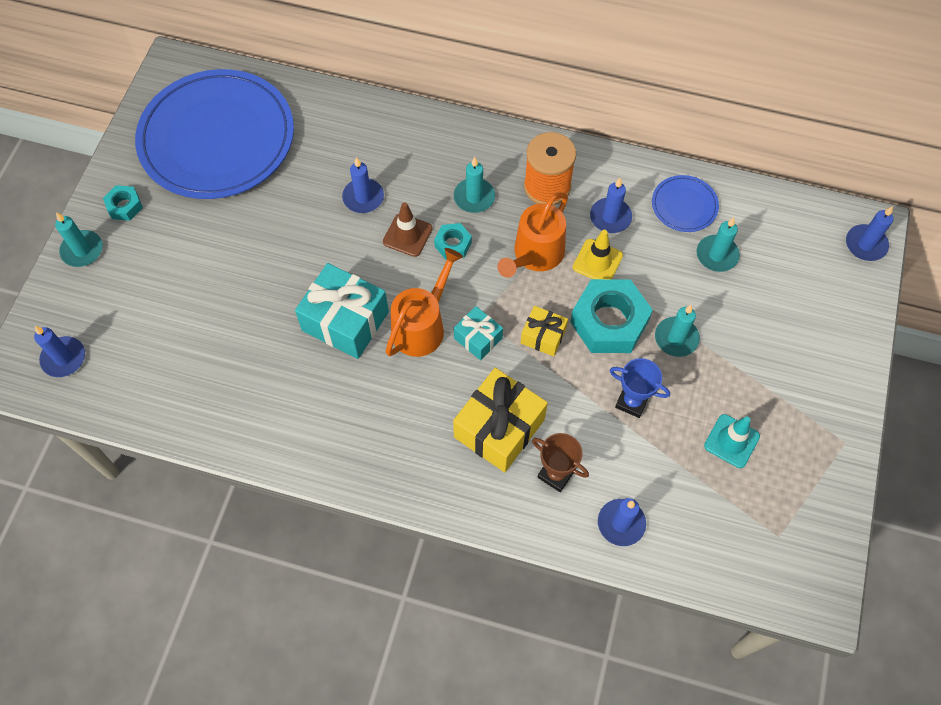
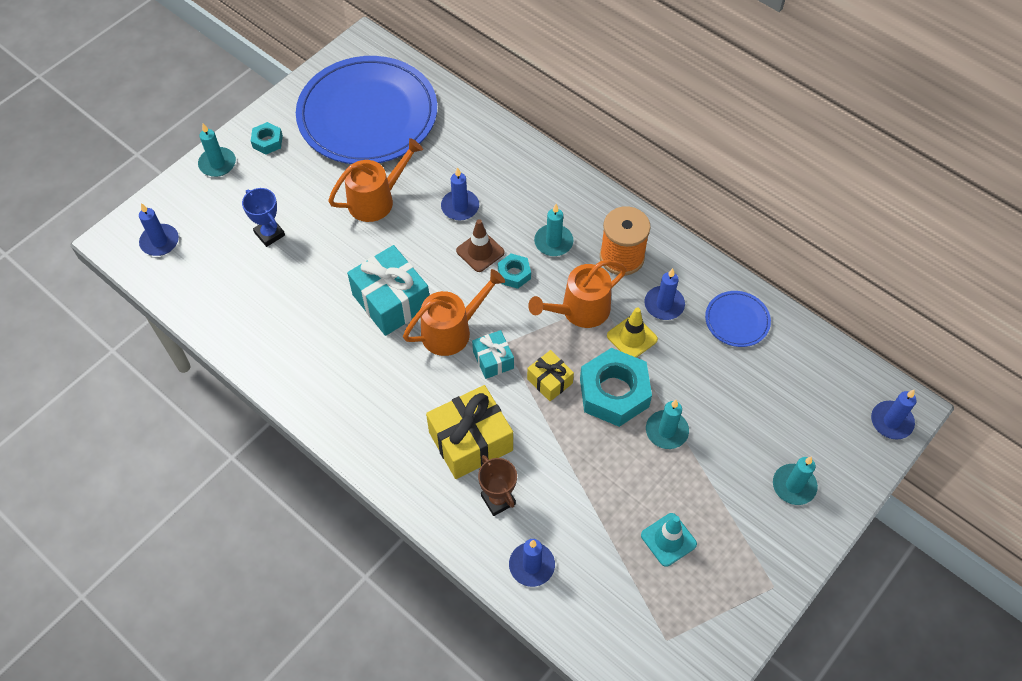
camera: 25 degrees right, 5 degrees down
(274, 223) = (376, 200): none -> orange watering can
(632, 402) = (597, 468): blue trophy -> blue trophy (269, 234)
(717, 255) = (743, 375): turquoise candle -> turquoise candle (794, 485)

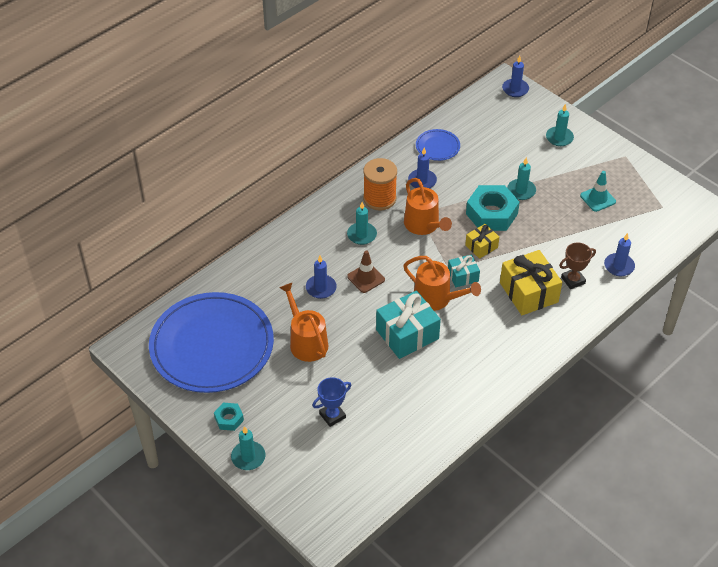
camera: 85 degrees left, 10 degrees down
(160, 242) = (331, 498): blue candle -> none
(452, 331) = (436, 298): orange watering can -> orange watering can turned 150 degrees clockwise
(514, 274) = (388, 259): turquoise nut -> none
(632, 337) = (448, 200): yellow traffic cone -> none

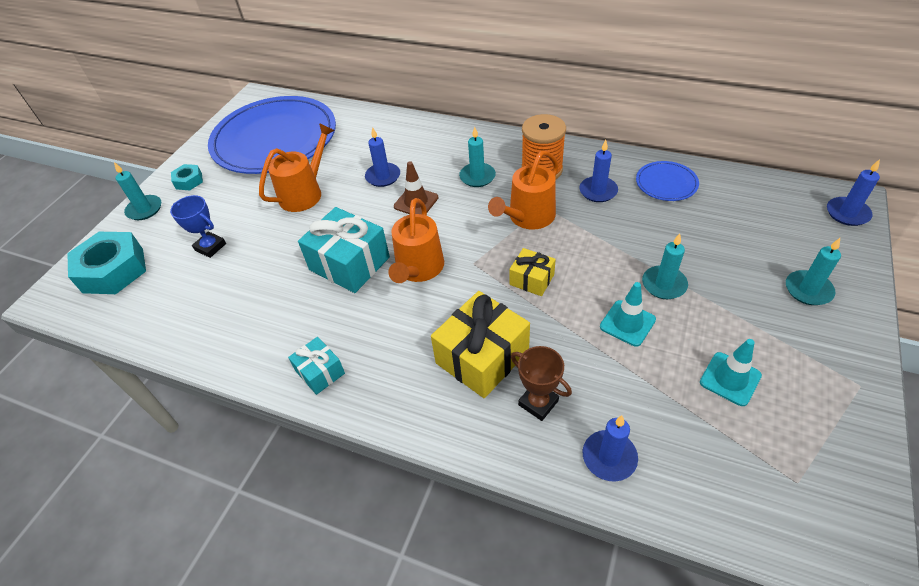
camera: 70 degrees right, 0 degrees up
(463, 276) = (469, 280): turquoise gift -> turquoise gift (320, 372)
(491, 214) = (596, 269): turquoise nut -> turquoise nut (113, 270)
(540, 219) = (627, 323): none -> turquoise traffic cone

